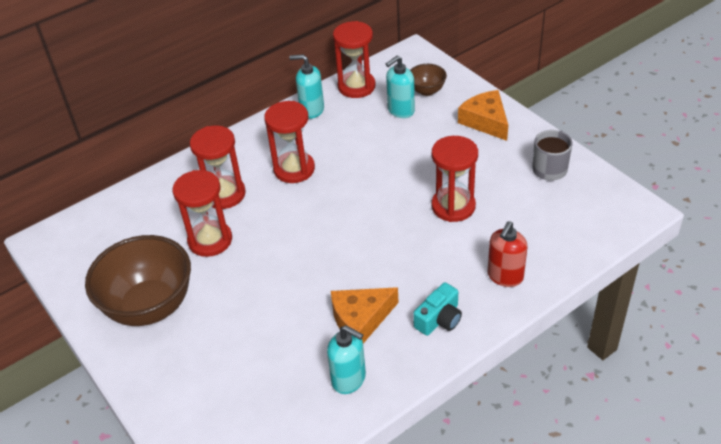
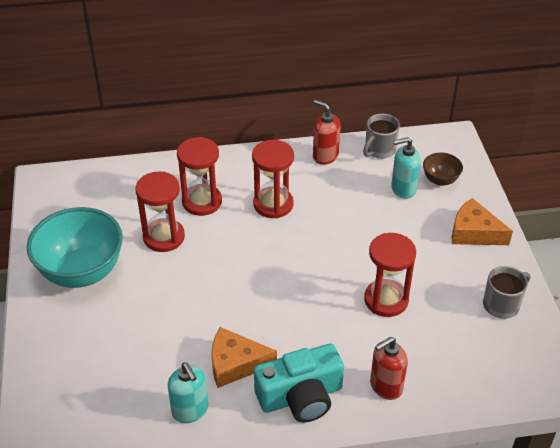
camera: 25 degrees right, 0 degrees up
(150, 306) = (82, 272): brown bowl -> turquoise bowl
(311, 110) = (325, 156): turquoise soap dispenser -> red soap dispenser
(356, 86) = (379, 150): red hourglass -> grey mug
(439, 319) = (300, 396): turquoise camera -> turquoise camera, size x1.70
(485, 121) = (474, 232): orange cheese -> orange cheese turned 60 degrees counterclockwise

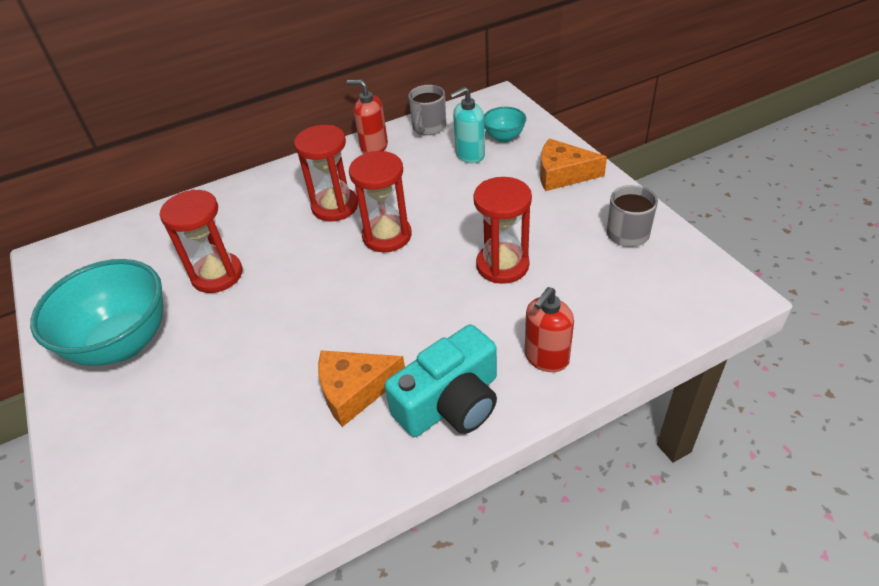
camera: 15 degrees left, 0 degrees up
(190, 410) = (316, 468): turquoise soap dispenser -> none
(202, 202) = (251, 226): red hourglass -> red hourglass (387, 236)
(440, 180) = (504, 137): brown bowl -> turquoise bowl

